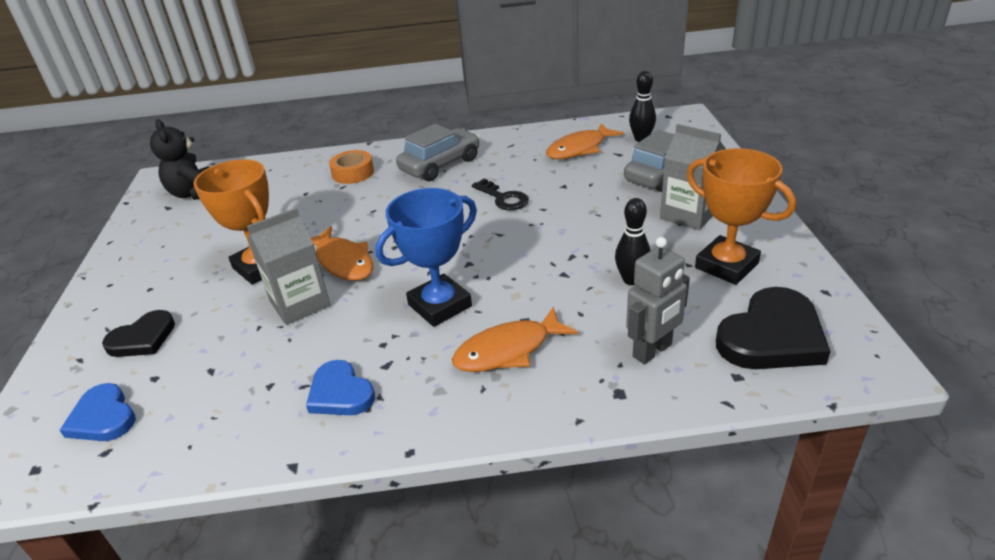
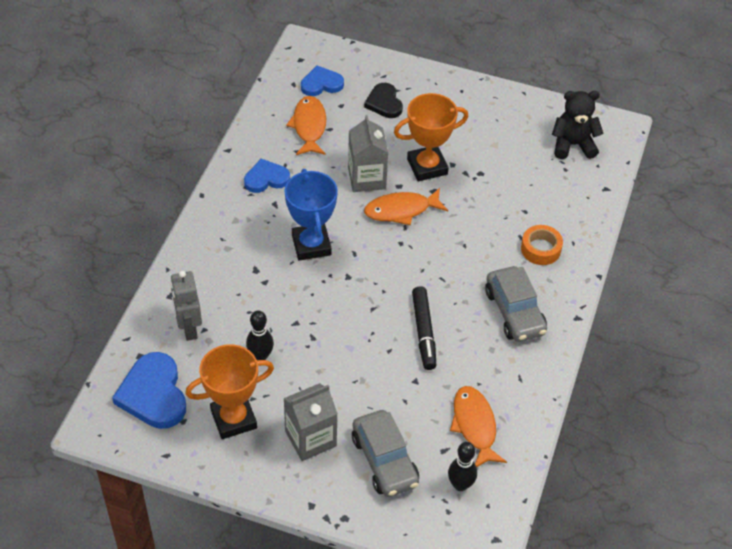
camera: 110 degrees right, 15 degrees up
(503, 198) = (424, 332): black key -> black marker
(508, 350) = (243, 262): orange fish -> orange fish (309, 126)
(772, 336) = (153, 394): black heart -> blue heart

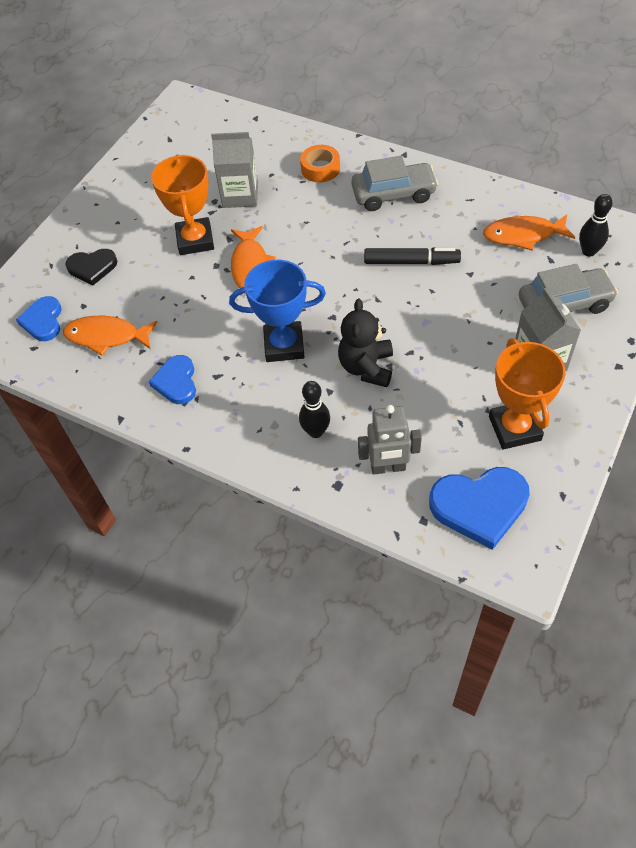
camera: 75 degrees left, 5 degrees up
(260, 356) = (432, 400): black bowling pin -> black bowling pin (316, 431)
(366, 178) = (199, 291): grey carton -> grey carton (240, 195)
(573, 145) = (195, 132): black teddy bear -> black teddy bear (366, 367)

